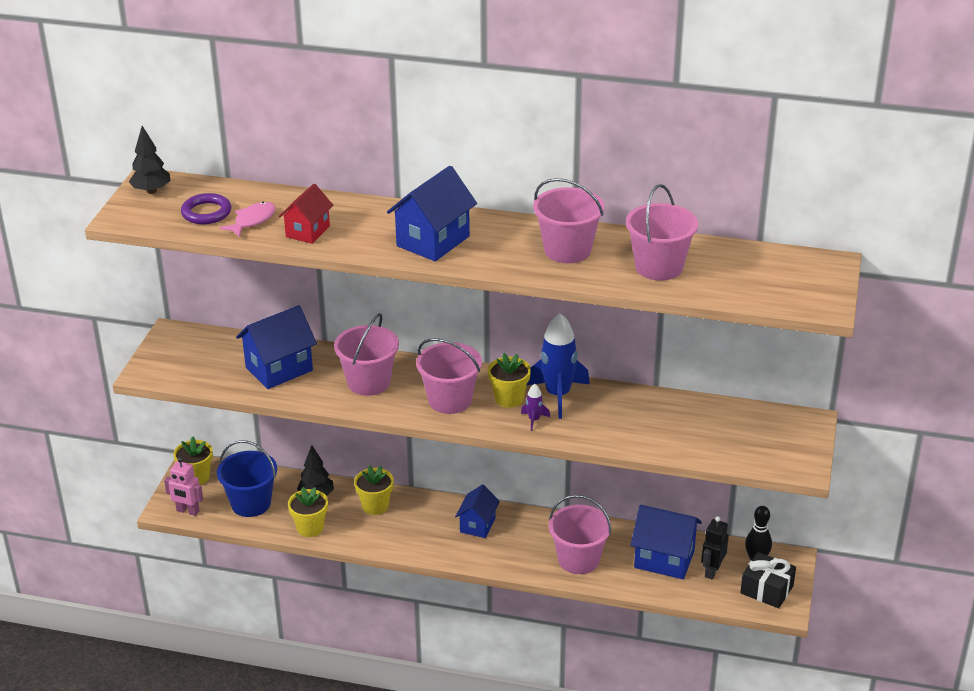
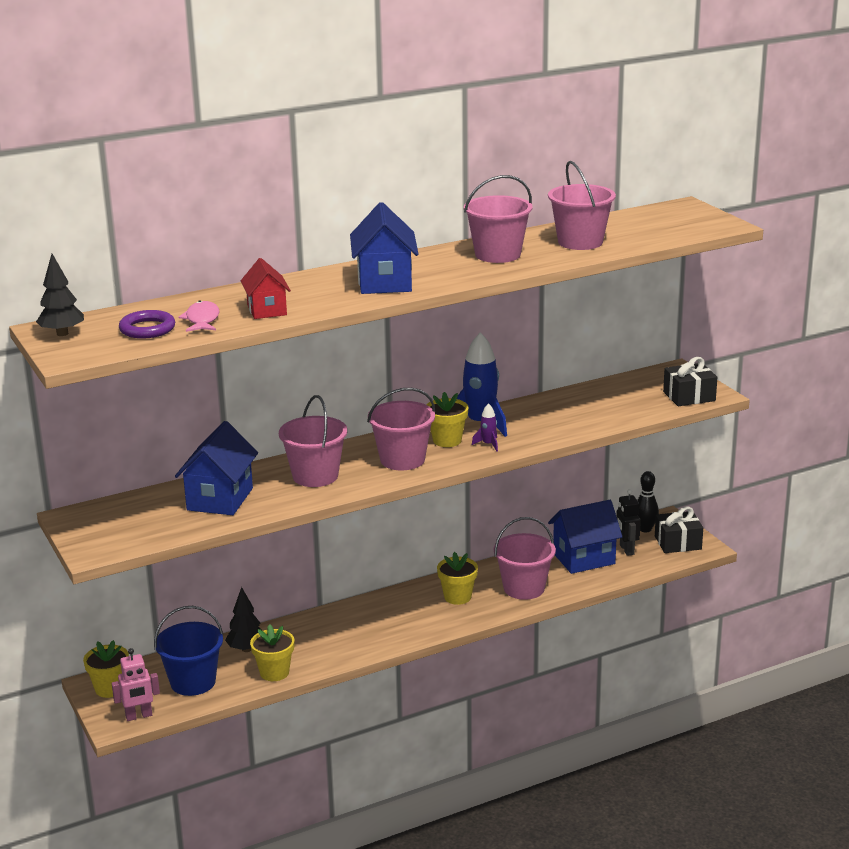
camera: 40 degrees left, 10 degrees down
(375, 506) = (309, 631): yellow flower pot -> yellow flower pot (457, 597)
(477, 525) = (414, 604): blue house -> none
(776, 457) = (689, 396): none -> black gift

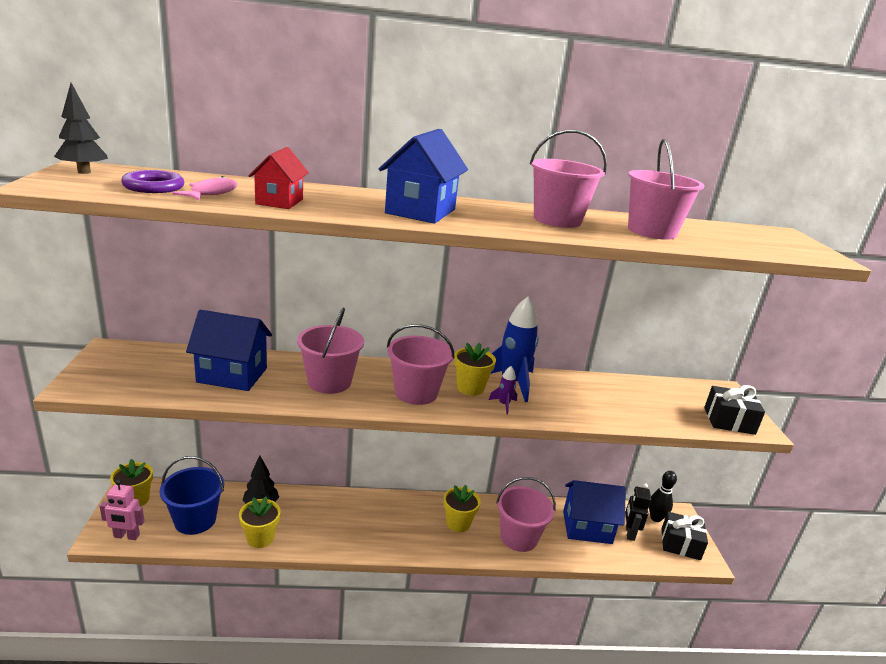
camera: 20 degrees right, 0 degrees up
(220, 499) = (232, 375): blue house -> blue house turned 60 degrees clockwise

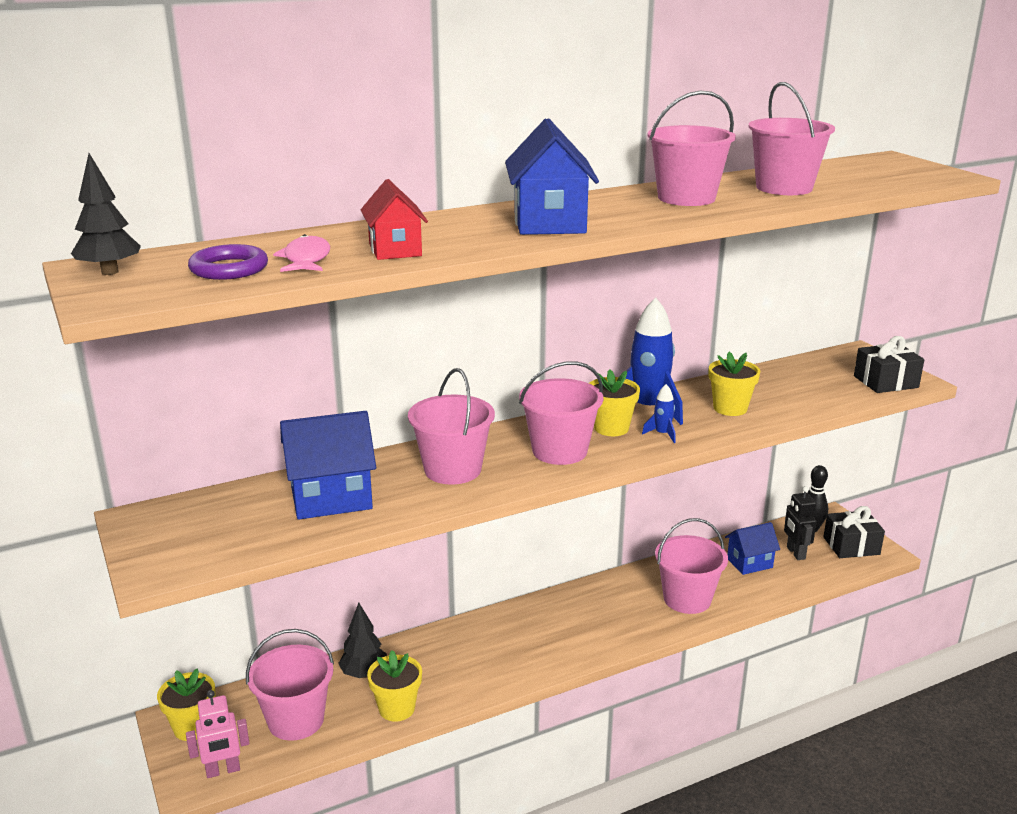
camera: 20 degrees left, 0 degrees up
(195, 520) = (296, 720): blue bucket -> pink bucket
(458, 523) = (611, 608): yellow flower pot -> yellow flower pot (730, 408)
(504, 404) = (662, 434): purple rocket -> blue rocket
(587, 527) = (749, 563): blue house -> blue house, size x0.63

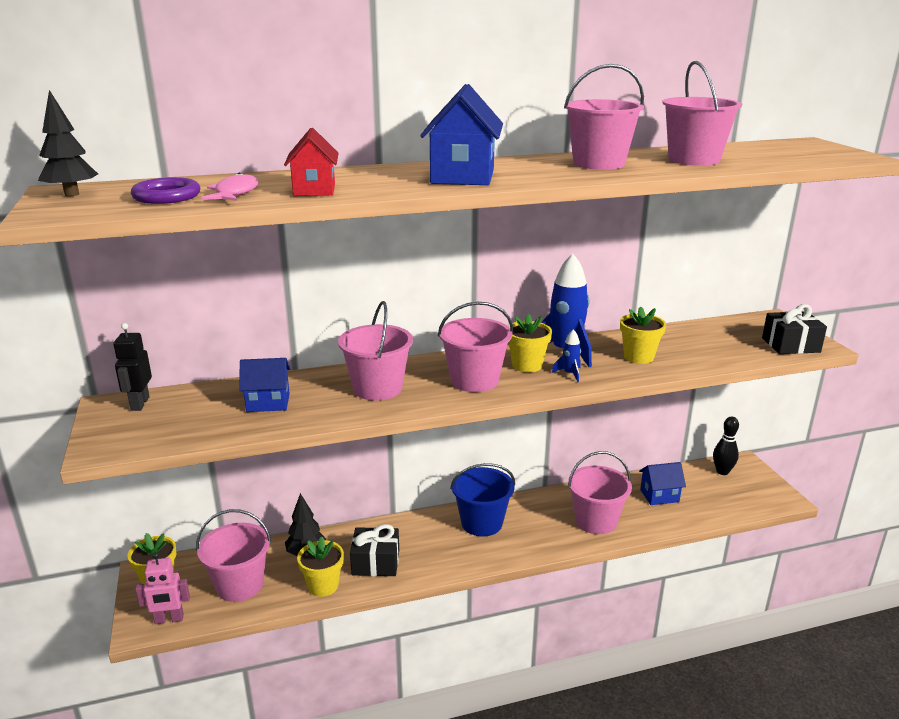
camera: 10 degrees right, 0 degrees up
(331, 498) = (268, 403): blue house -> blue house, size x0.63
(559, 615) = (482, 523): none -> blue bucket
(795, 553) = (703, 491): black robot -> black robot (139, 404)
(851, 546) = (756, 490): black gift -> black gift (375, 562)

